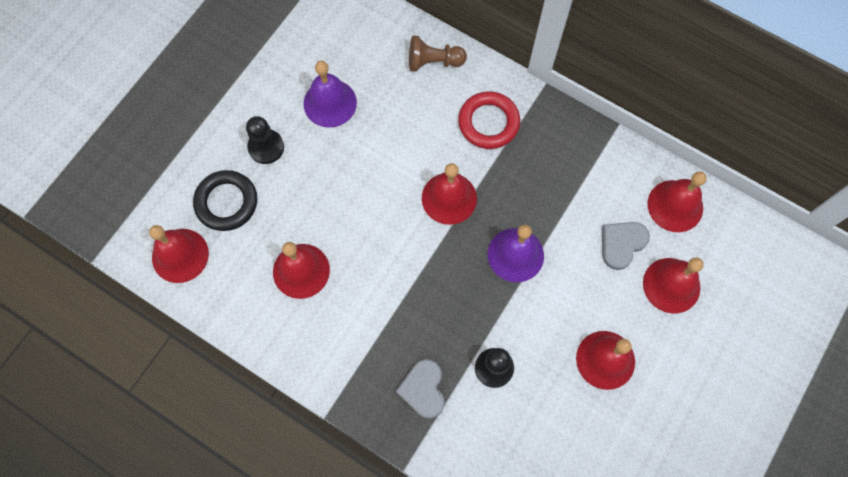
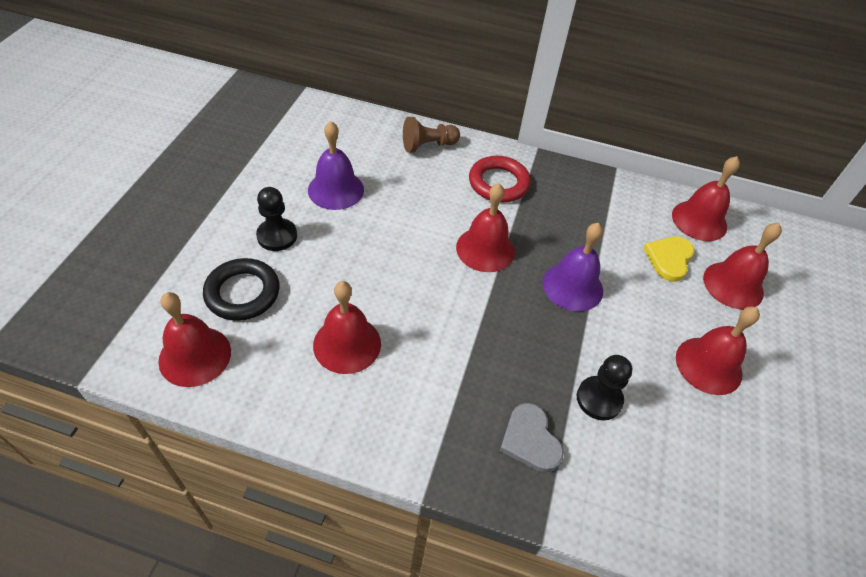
camera: 20 degrees left, 20 degrees down
(622, 244) = (669, 259): grey heart -> yellow heart

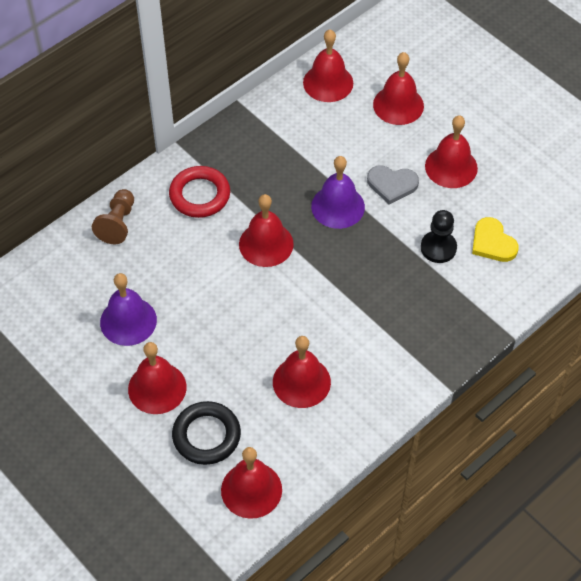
camera: 55 degrees left, 5 degrees up
(277, 236) = (157, 388): black pawn -> red bell
(530, 440) = (444, 306): grey heart -> grey heart (392, 185)
(669, 259) = (351, 128): yellow heart -> yellow heart (492, 243)

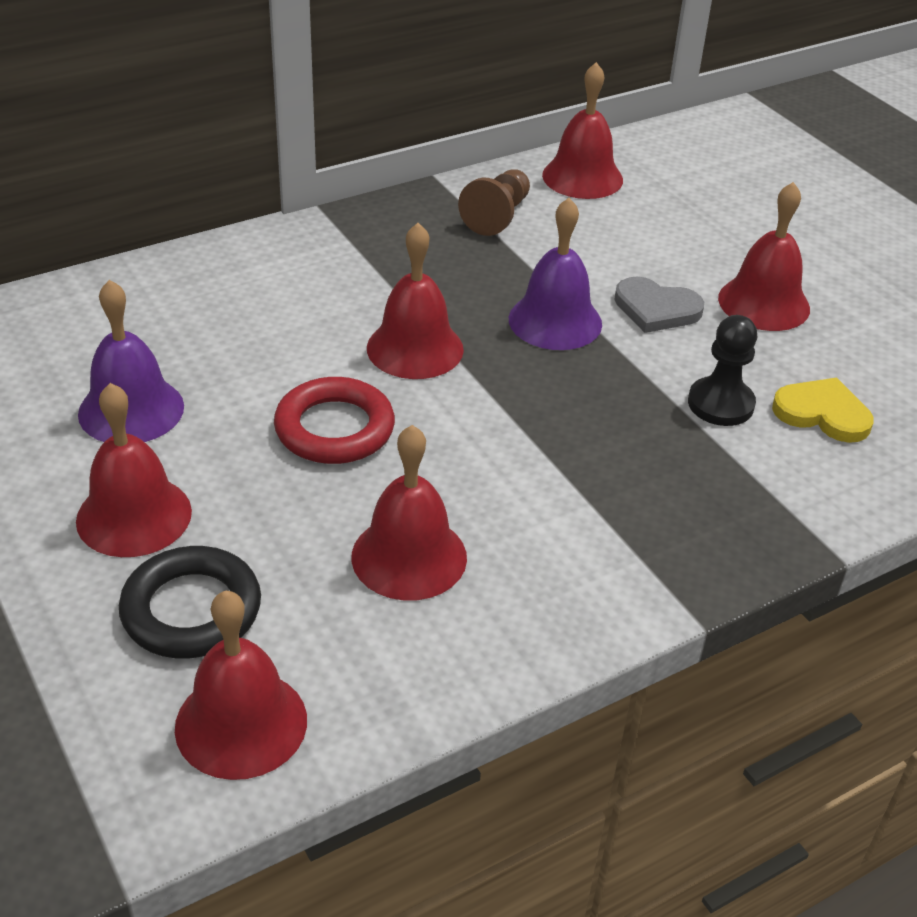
camera: 10 degrees right, 15 degrees down
(117, 224) = (178, 283): brown pawn -> brown pawn (497, 216)
(200, 195) = (328, 271): red ring -> red ring (334, 428)
(398, 105) = (689, 218): red bell -> none
(492, 243) = (822, 413): yellow heart -> yellow heart turned 135 degrees clockwise

